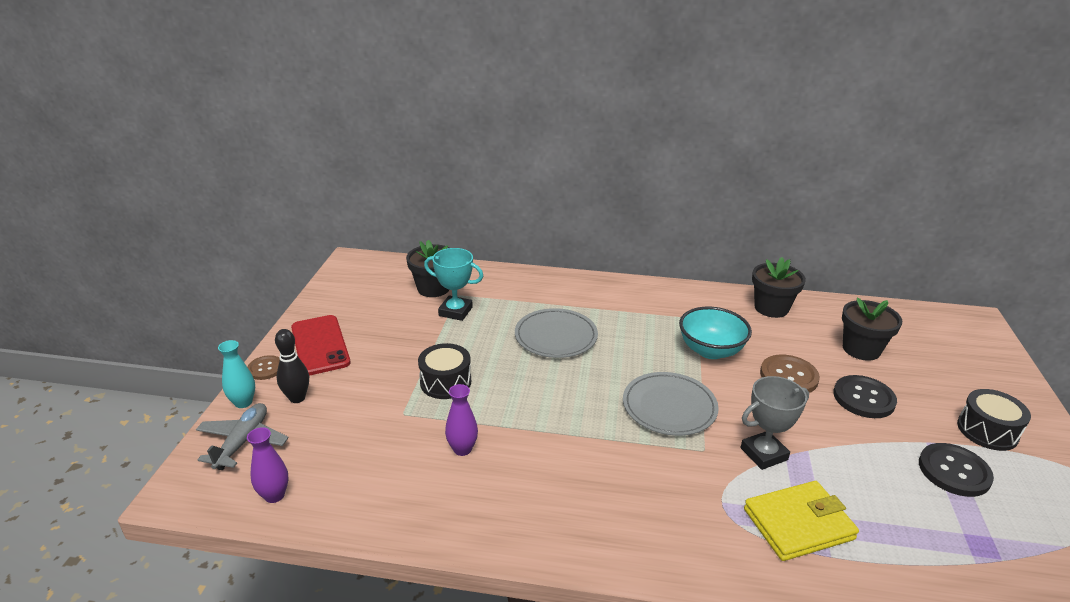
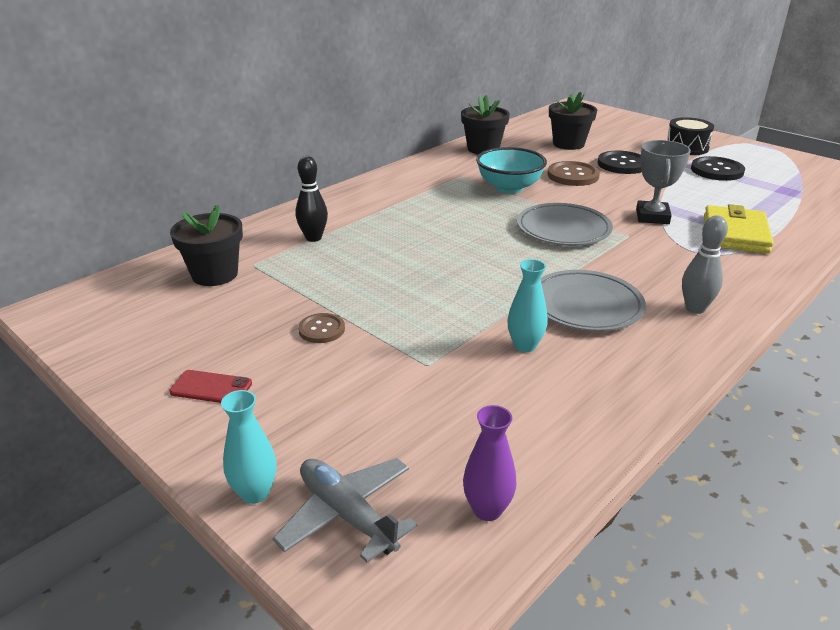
camera: 55 degrees left, 0 degrees up
(265, 369) = (200, 451): brown button -> brown button (321, 329)
(297, 398) = (305, 438): black bowling pin -> black bowling pin (313, 238)
(320, 345) = (211, 388): red phone -> red phone, size x0.53
(445, 382) = (402, 321): black drum -> none
(455, 311) = (282, 276): turquoise trophy -> none
(462, 449) = (525, 346): purple vase -> turquoise vase
(556, 336) = (403, 240): grey plate -> grey plate (585, 305)
(607, 530) = (695, 308): none -> grey bowling pin

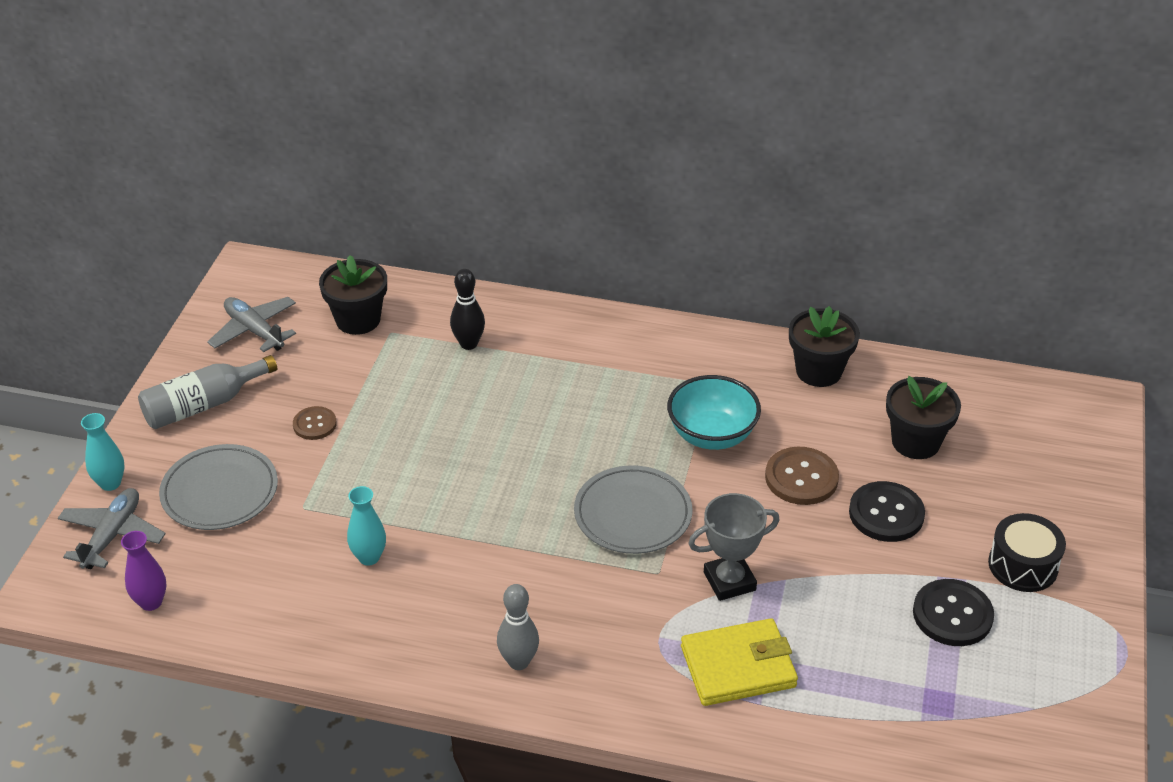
camera: 60 degrees right, 10 degrees up
(147, 329) = (254, 331): none -> grey plane
(211, 388) = (203, 405): red phone -> grey bottle
(585, 305) = (470, 578): grey plate -> grey plate (220, 491)

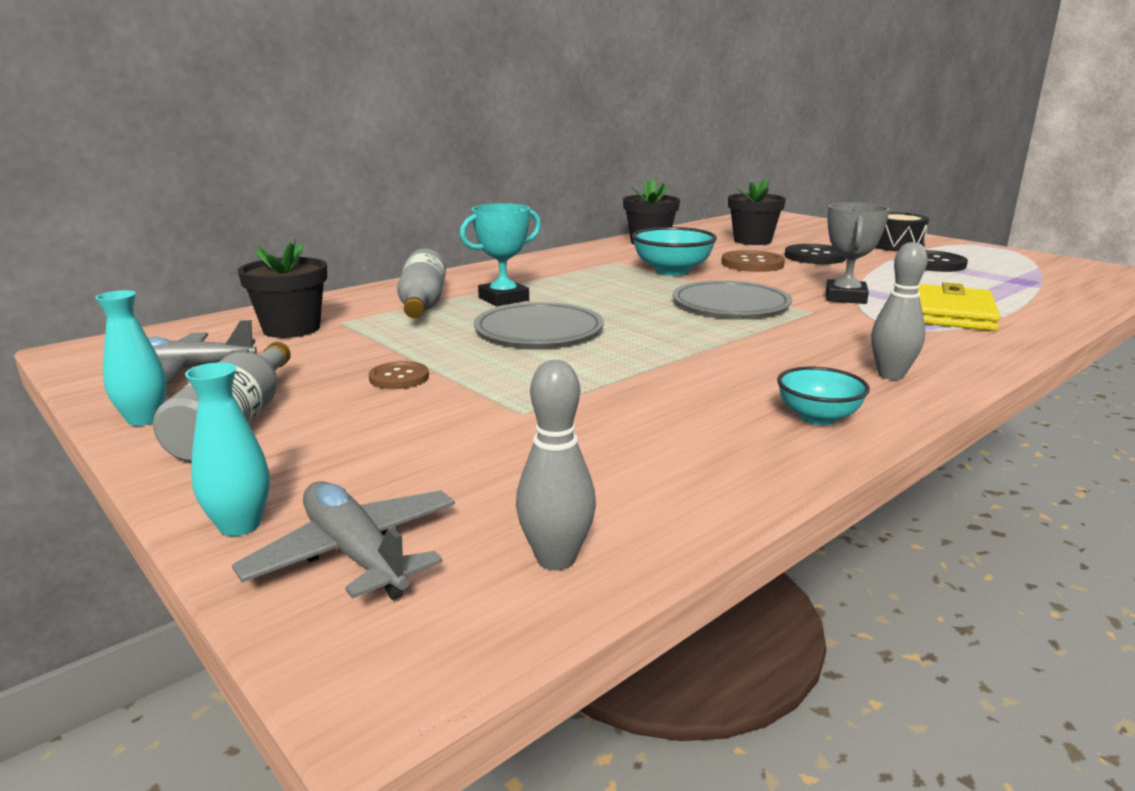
camera: 55 degrees left, 20 degrees down
(151, 602) = (556, 559): purple vase -> grey bowling pin
(220, 491) = (410, 451): grey plate -> grey plate (539, 330)
(369, 557) = (655, 400): turquoise vase -> turquoise vase (144, 419)
(399, 644) = (818, 417): none -> turquoise bowl
(469, 344) = (423, 304): black bowling pin -> grey bottle
(521, 378) = (503, 299): none -> turquoise trophy

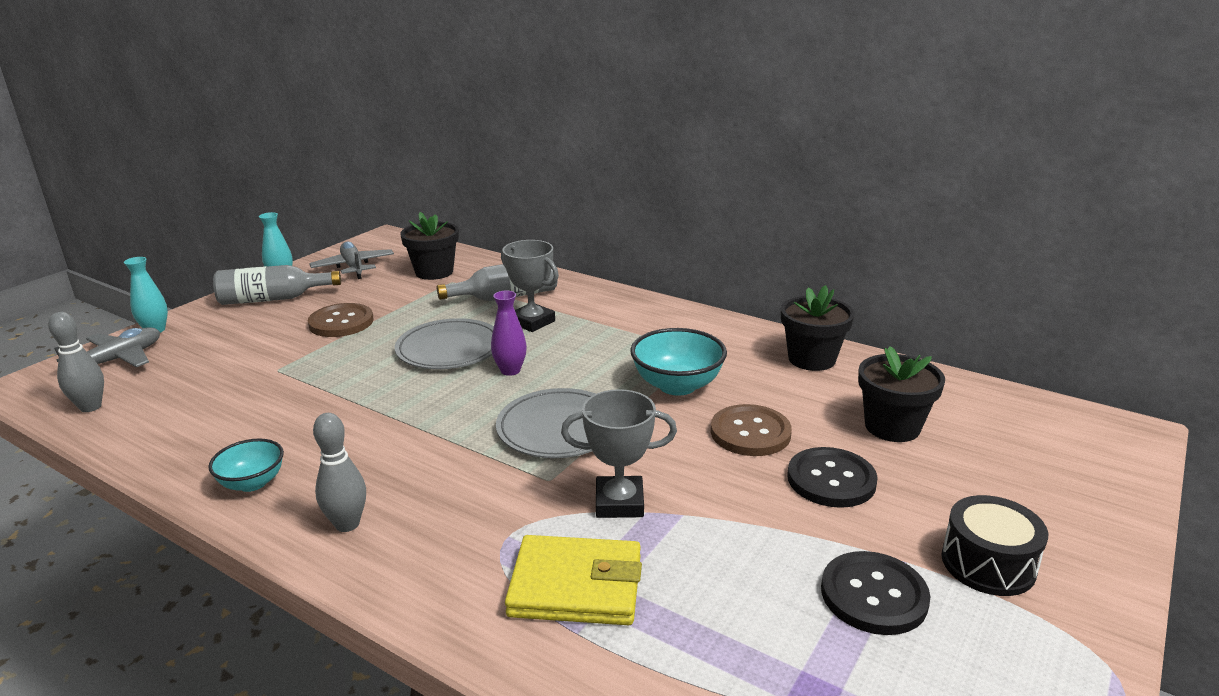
camera: 75 degrees right, 5 degrees up
(399, 377) = (341, 322): brown button -> brown button, size x1.63
(503, 299) = (532, 322): turquoise trophy -> grey trophy
(610, 312) = (510, 370): none -> purple vase

